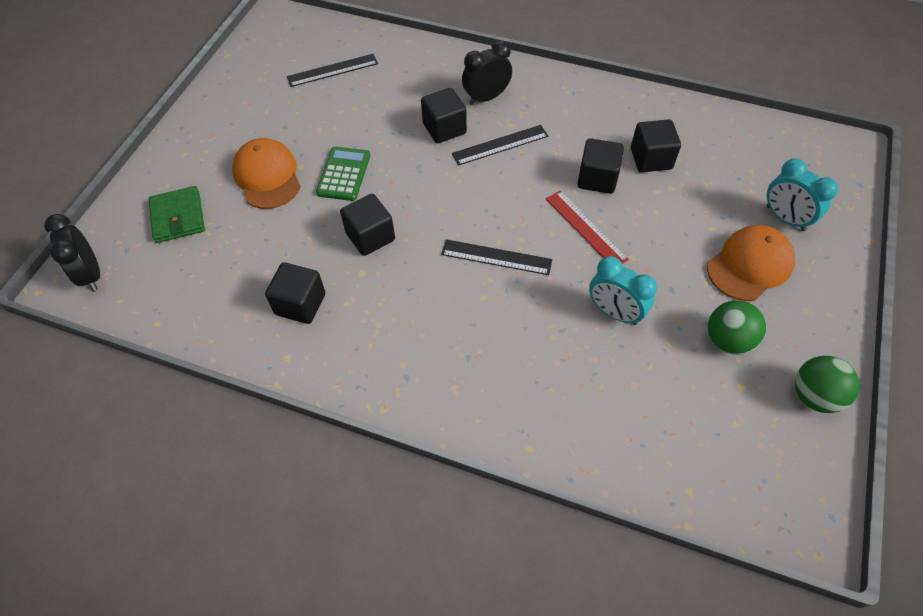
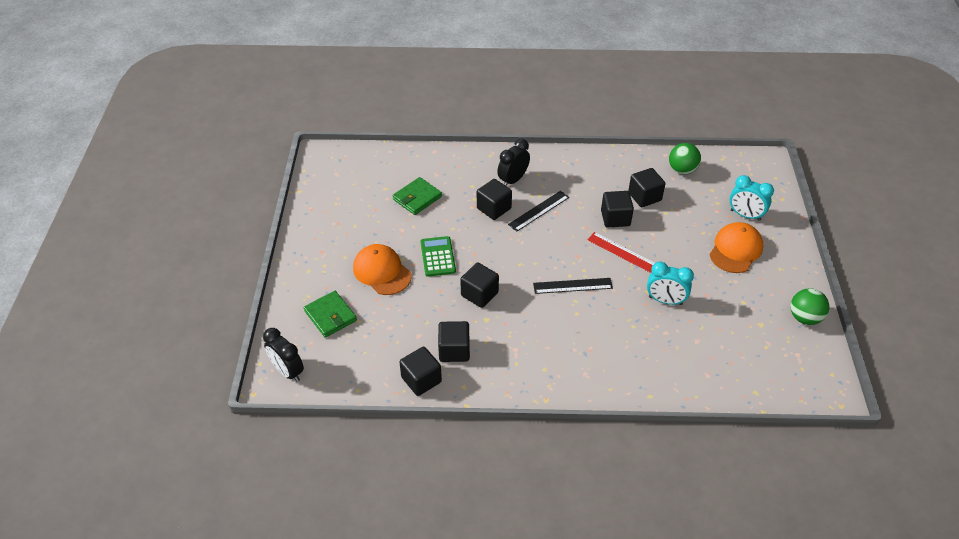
camera: 20 degrees left, 10 degrees down
(239, 332) = (421, 380): none -> black cube
(332, 70) = (389, 185): black ruler -> none
(357, 94) = (417, 198): none -> green wallet
(727, 340) = (741, 299): green ball -> green ball (682, 170)

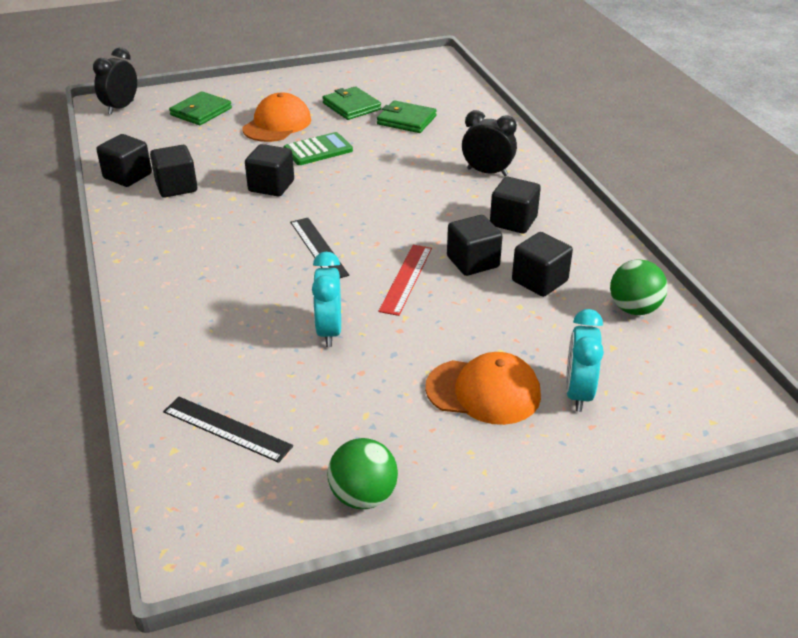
camera: 70 degrees right, 10 degrees down
(376, 222) = (351, 106): none -> green wallet
(494, 208) = (424, 169): black cube -> black cube (513, 221)
(539, 211) = (443, 200): black ruler -> black ruler (227, 429)

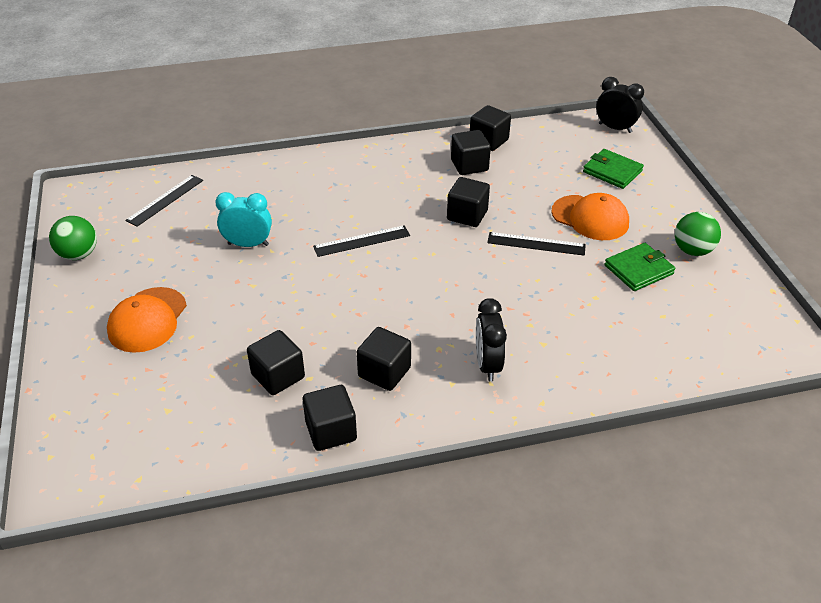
camera: 95 degrees right, 5 degrees up
(318, 150) = (536, 244): green calculator -> black ruler
(406, 120) = (609, 310): green wallet -> none
(406, 279) = (304, 289): red ruler -> none
(473, 262) = (319, 333): black cube -> black cube (331, 431)
(487, 172) = (487, 365): black clock -> black clock turned 150 degrees clockwise
(578, 393) = (121, 375): turquoise clock -> none
(634, 309) = (215, 439): green ball -> green ball (692, 250)

